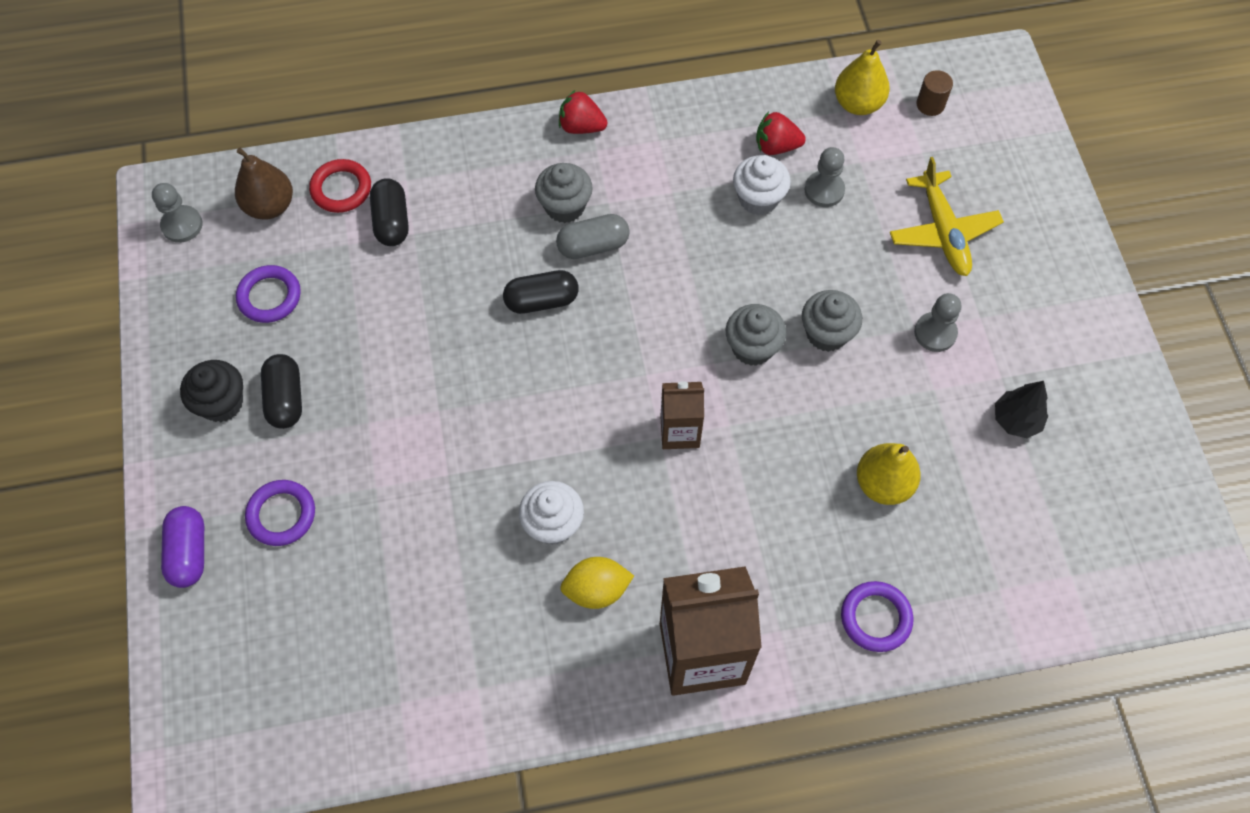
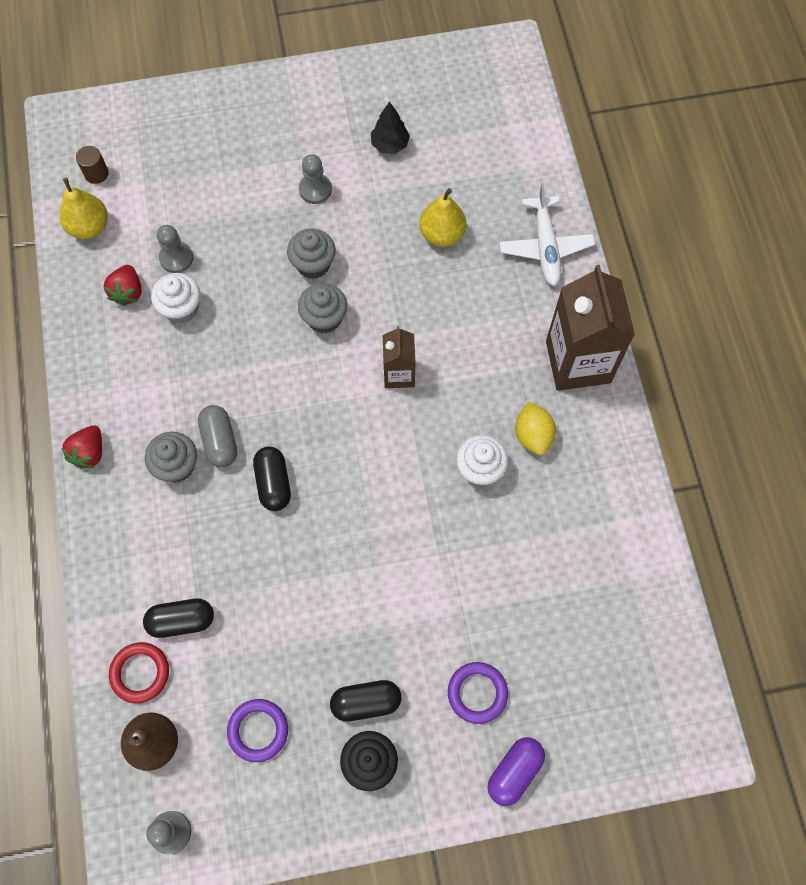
camera: 90 degrees left, 5 degrees up
(189, 552) = (514, 772): purple capsule -> purple capsule turned 45 degrees counterclockwise
(875, 618) = (545, 247): purple ring -> white plane
(943, 232) = (223, 176): yellow plane -> none

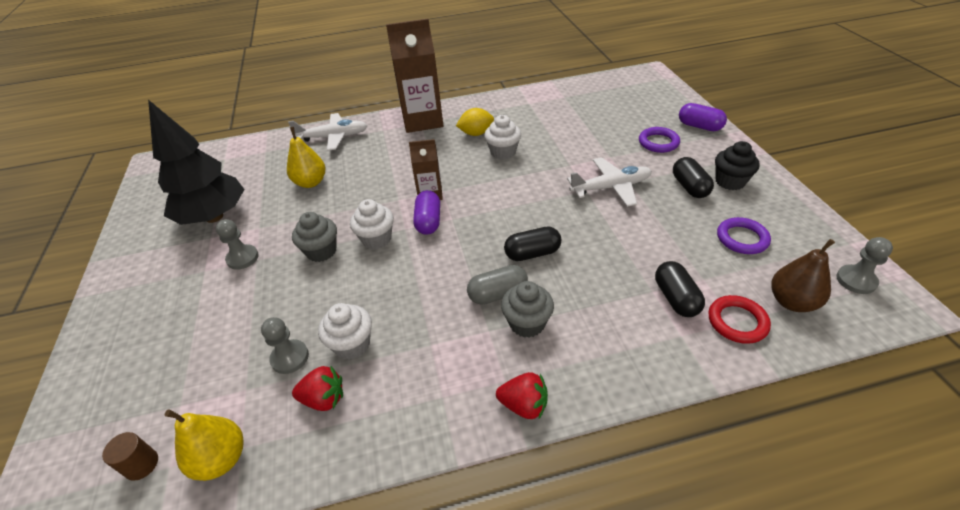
camera: 90 degrees left, 25 degrees down
(324, 318) = (376, 239): grey cupcake -> white cupcake
(346, 372) = (428, 221): none -> purple capsule
(379, 598) = (611, 187): none -> white plane
(390, 144) = (214, 216): black tree -> black tree, size x2.19

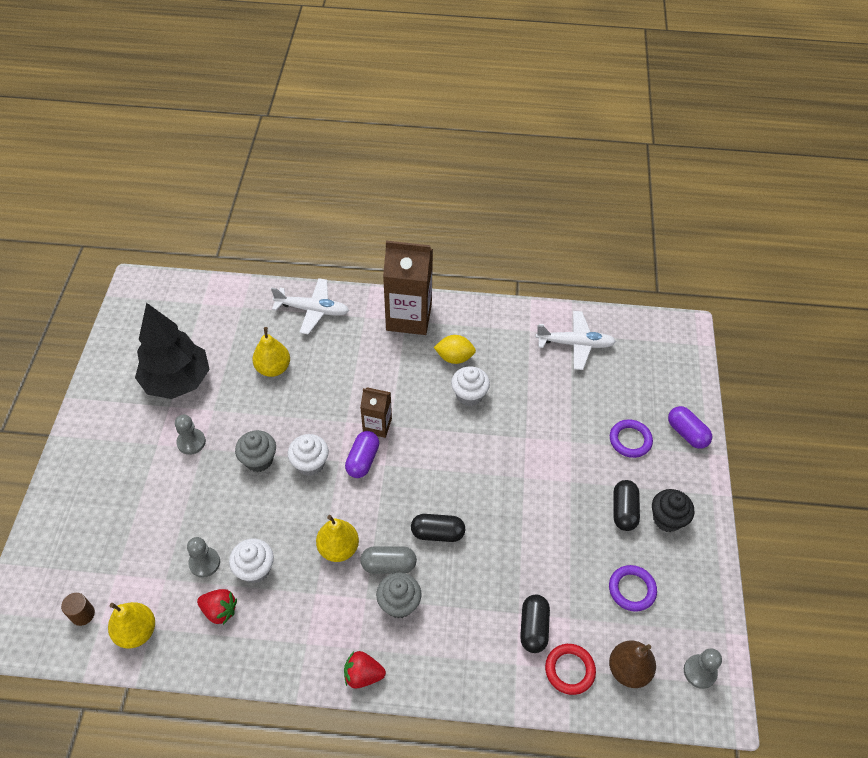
camera: 15 degrees right, 10 degrees up
(437, 297) = (338, 548): none -> yellow pear
(524, 405) = (363, 675): red strawberry -> red strawberry turned 150 degrees clockwise
(611, 187) = (549, 482): white plane -> white plane (575, 344)

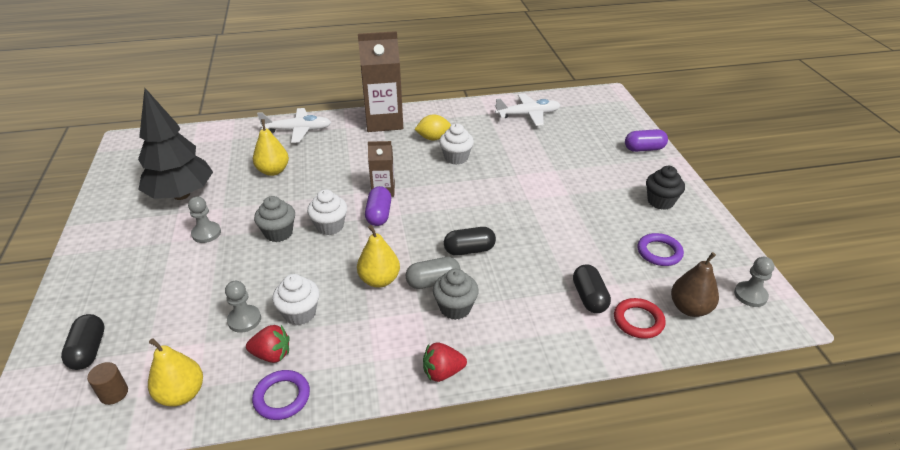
camera: 15 degrees left, 15 degrees down
(623, 510) = (622, 203): black capsule -> black capsule (88, 350)
(630, 440) = (602, 161): purple ring -> purple ring (282, 397)
(686, 433) = (644, 149): purple capsule -> purple capsule turned 45 degrees counterclockwise

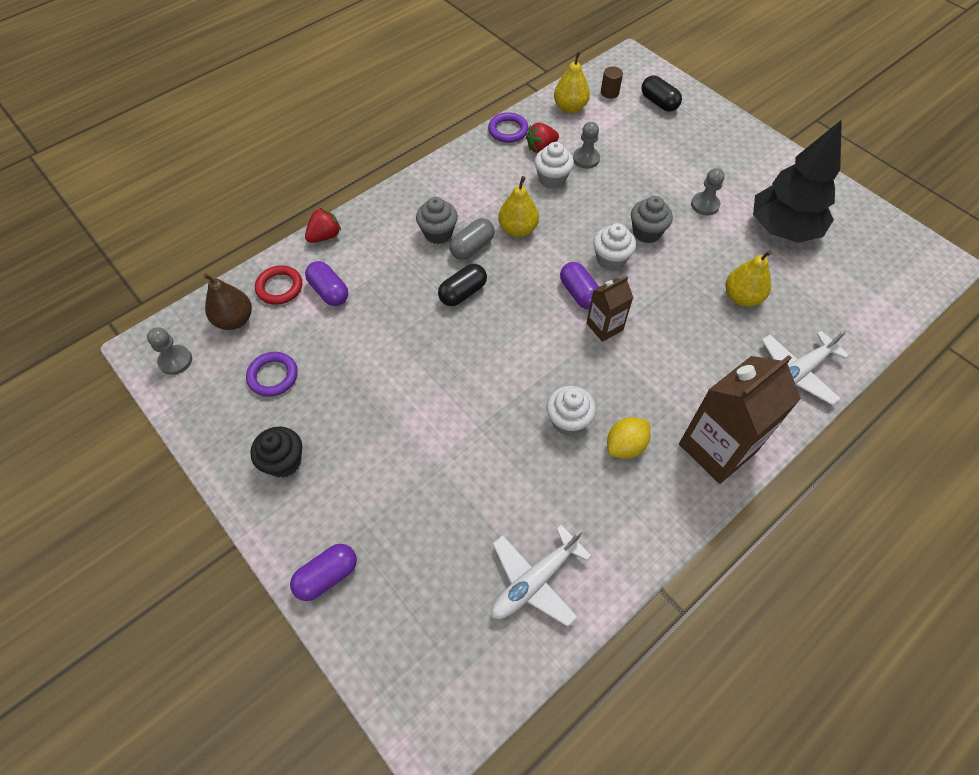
camera: 150 degrees right, 20 degrees up
(442, 372) = (415, 185): red strawberry -> red strawberry (325, 236)
(589, 297) = (329, 291): black capsule -> purple capsule

